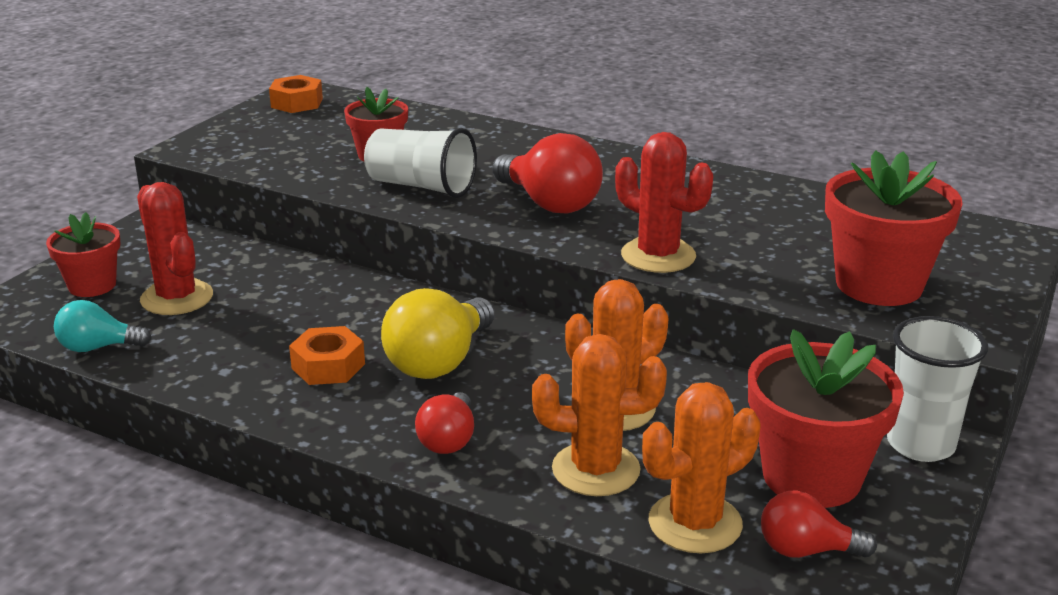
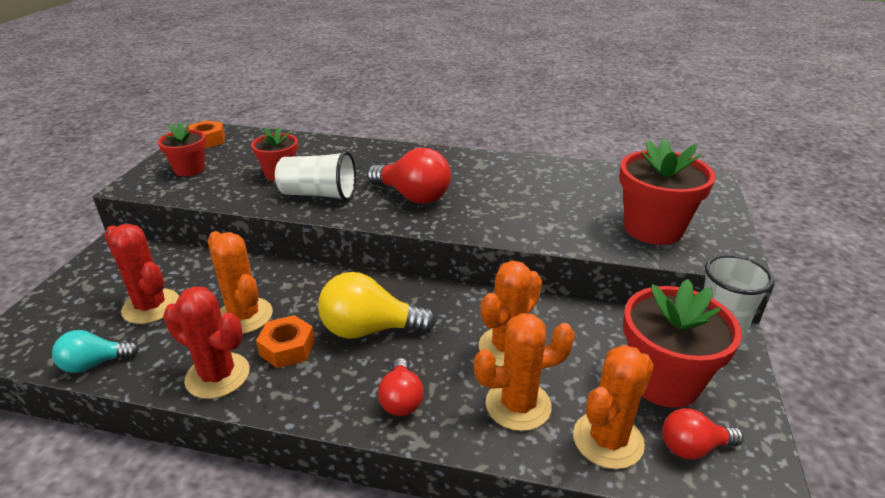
camera: 15 degrees left, 5 degrees up
(92, 285) = (78, 306): red flower pot -> red flower pot (189, 169)
(287, 324) = (244, 316): none -> orange cactus
(439, 362) = (369, 329): yellow light bulb -> yellow light bulb turned 75 degrees clockwise
(658, 256) = (503, 227): red cactus -> red cactus (217, 376)

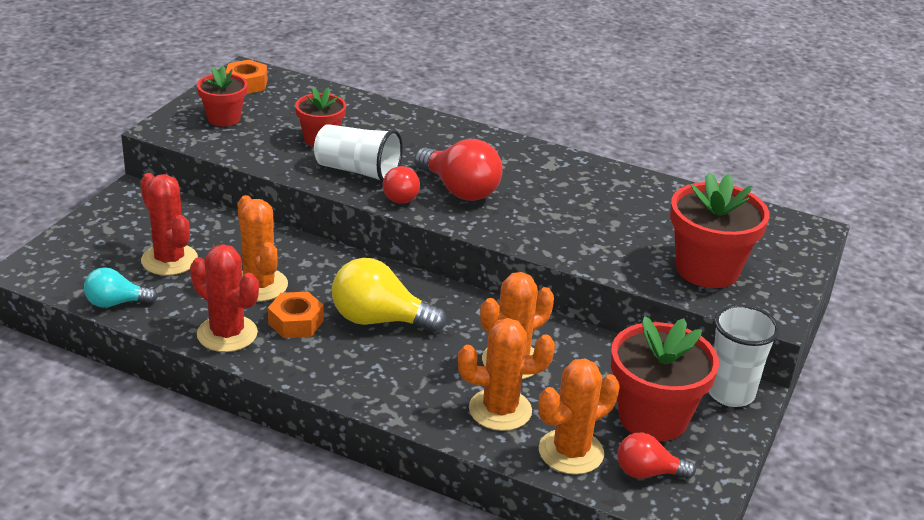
camera: 10 degrees right, 0 degrees up
(401, 399) = (392, 385): red light bulb -> red light bulb (402, 196)

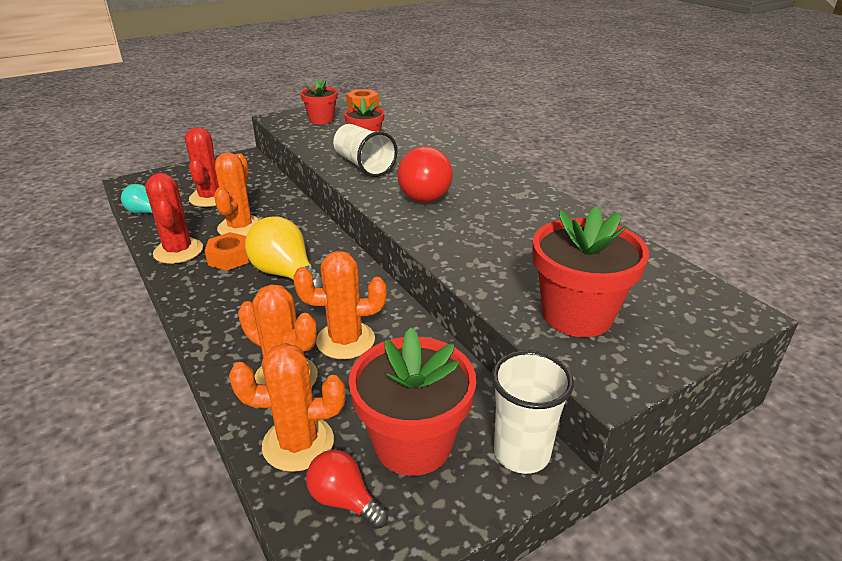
camera: 35 degrees right, 0 degrees up
(402, 196) = (373, 187): red light bulb -> none

